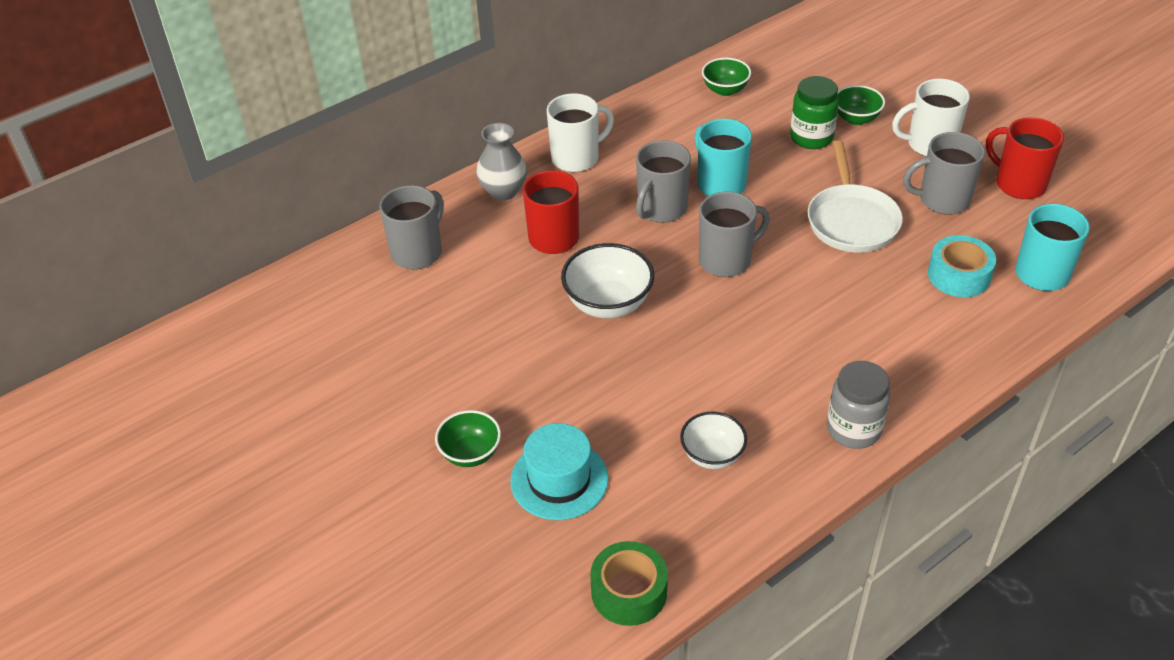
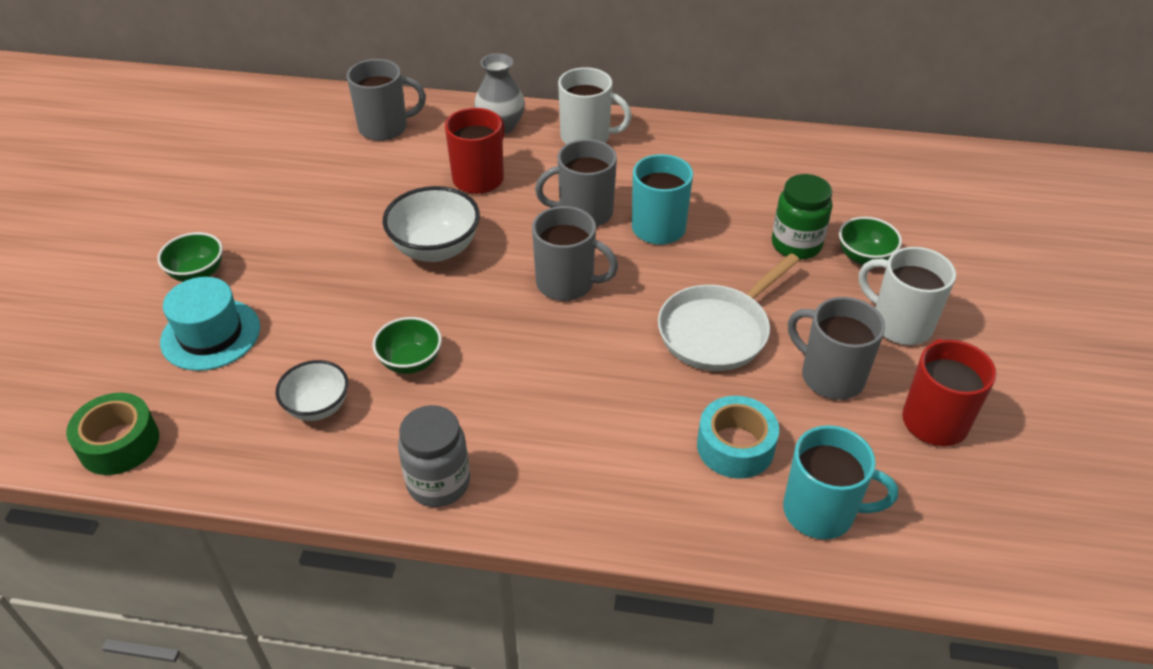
camera: 45 degrees right, 0 degrees up
(725, 90) = (785, 162): green bowl -> green bowl (410, 362)

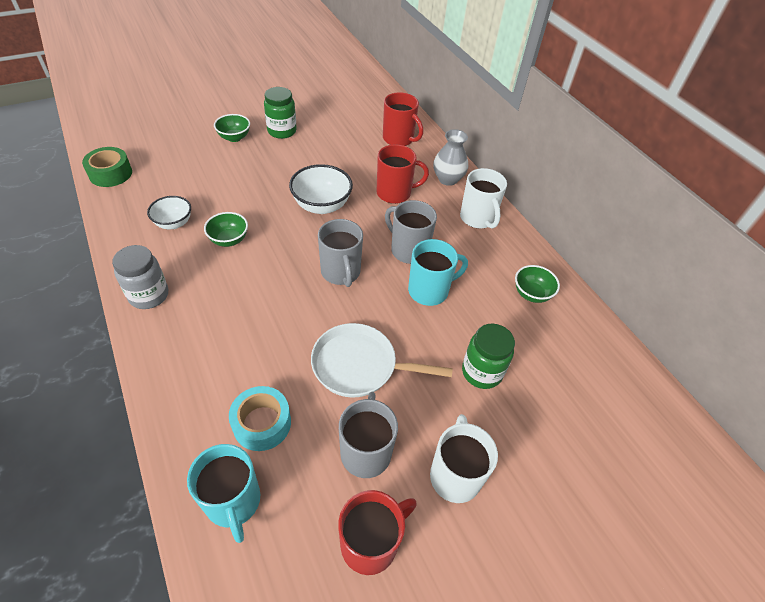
camera: 50 degrees right, 5 degrees up
(211, 334) = (197, 163): turquoise hat -> none
(242, 221) = (282, 131): none -> green jar
(385, 128) = (398, 139): grey mug -> red mug
(864, 257) = (507, 420): green bowl -> green bowl (531, 294)

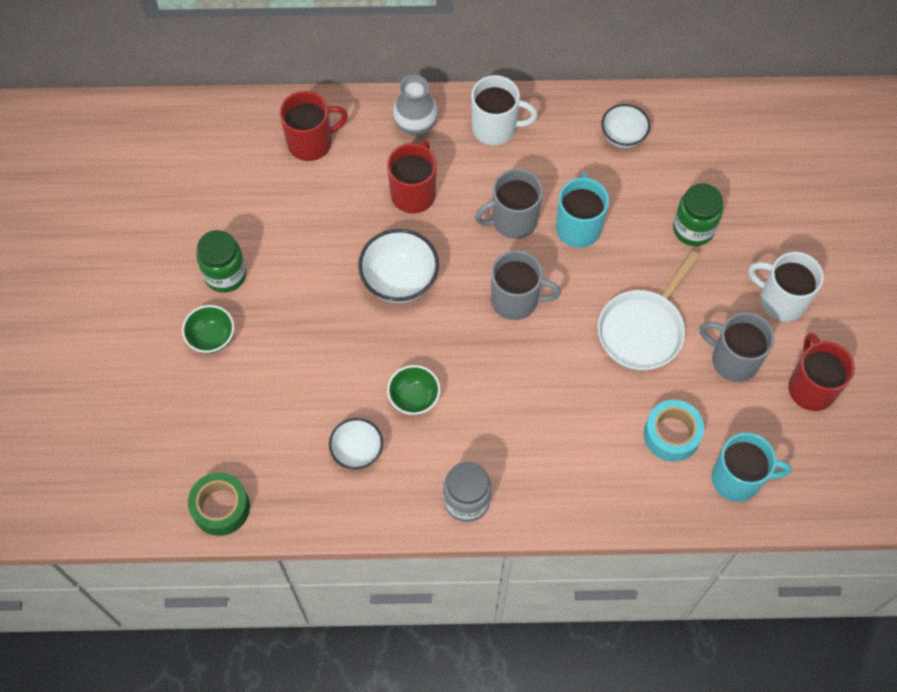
camera: 60 degrees left, 15 degrees up
(531, 294) = (623, 136): green bowl -> white bowl

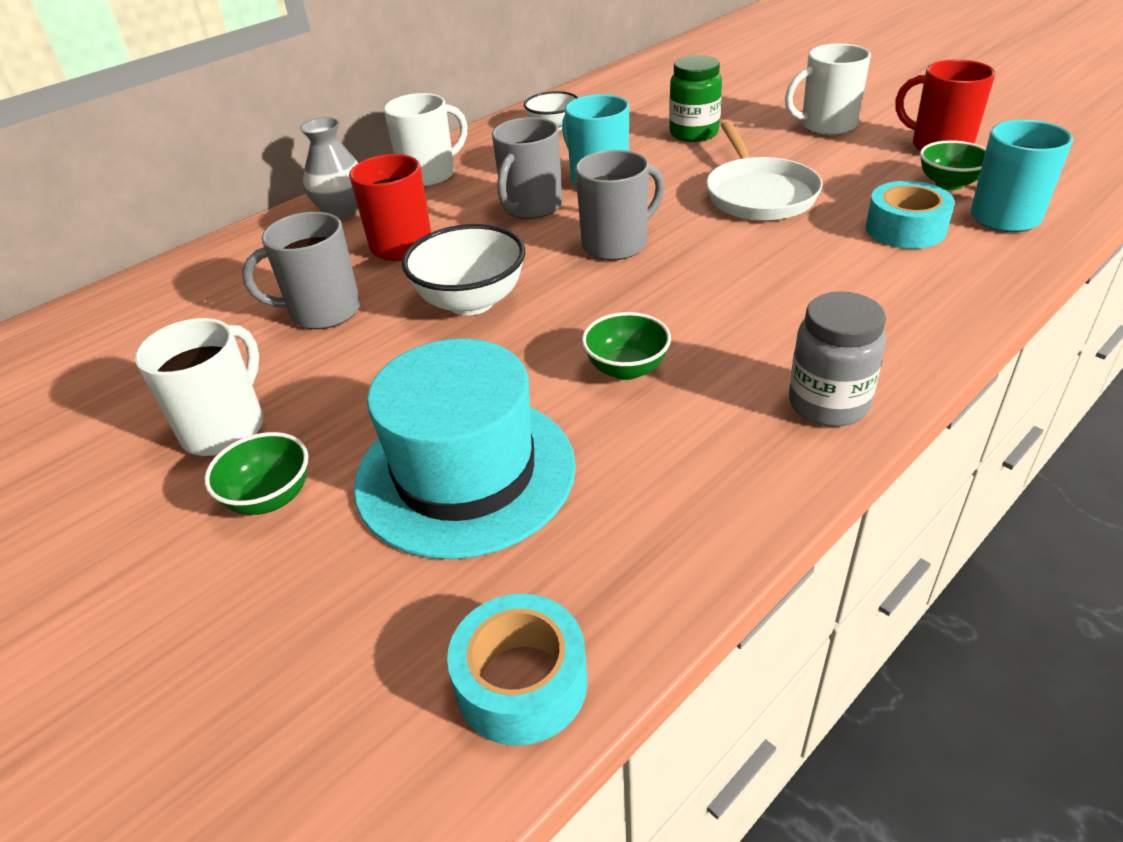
camera: 40 degrees left, 25 degrees down
(221, 507) = (521, 682): green tape -> turquoise tape
(225, 275) = (225, 428): green jar -> white mug
(290, 395) = (465, 473): none -> turquoise hat
(311, 143) = (229, 276): red mug -> none
(357, 451) = (632, 459): white bowl -> none
(733, 360) = (858, 167): grey mug -> grey mug (323, 311)
(756, 424) = (949, 184): none -> green bowl

